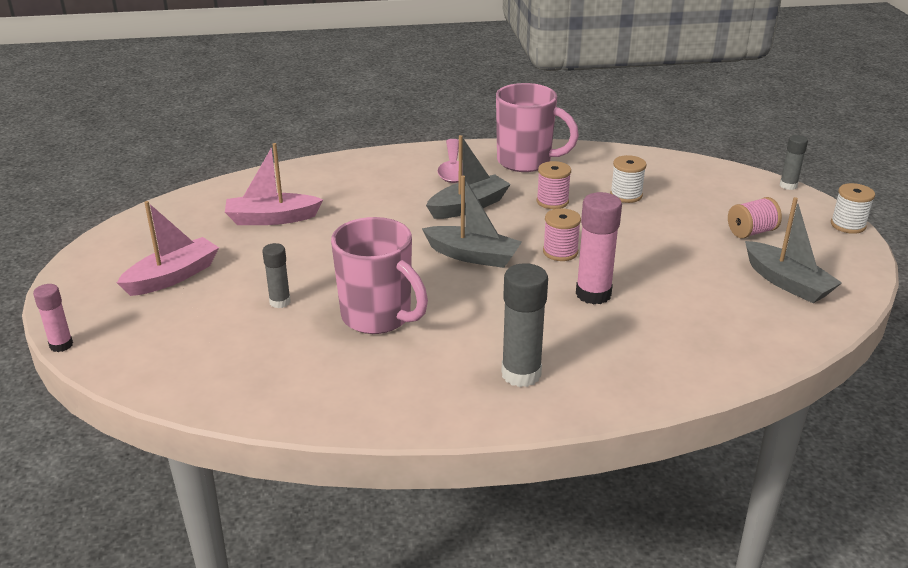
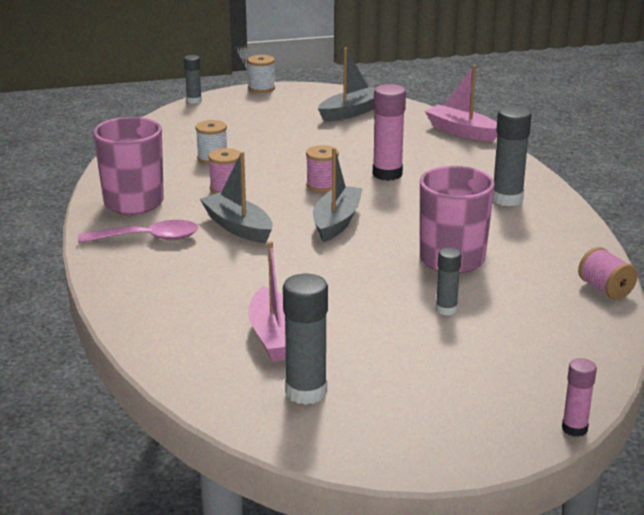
camera: 95 degrees left, 5 degrees down
(172, 277) = (419, 382): pink boat -> pink boat (462, 131)
(189, 228) = (306, 392): none -> grey glue stick
(751, 232) = (276, 118): pink spool -> pink spool (605, 289)

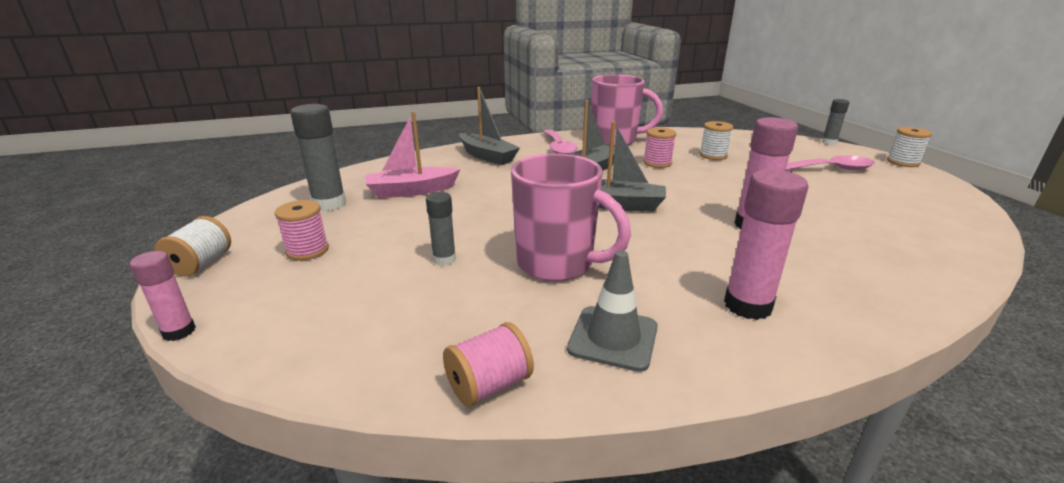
camera: 85 degrees right, 0 degrees up
(270, 118) = (830, 169): none -> pink spoon
(322, 186) = (694, 196): pink spool -> pink spool (307, 250)
(351, 112) = (906, 203): grey boat -> grey boat (487, 156)
(457, 452) = (201, 264): none -> white spool
(462, 131) = (953, 273): pink boat -> none
(507, 199) = (747, 306): grey glue stick -> pink glue stick
(550, 246) = (613, 338): none -> grey traffic cone

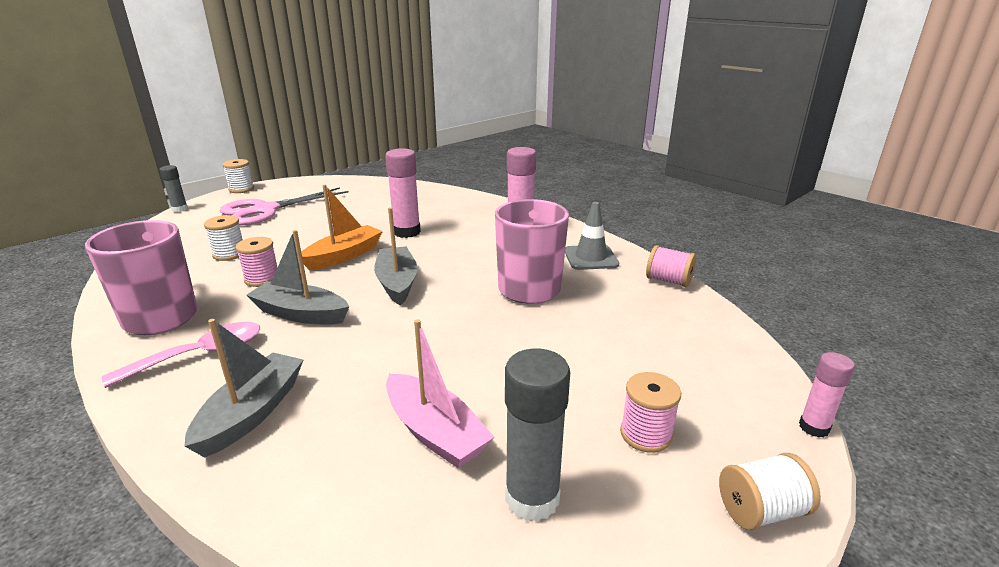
camera: 115 degrees left, 0 degrees up
(444, 259) = (572, 339): grey glue stick -> none
(692, 191) = (344, 256): none -> orange boat
(830, 169) = (265, 210): pink spoon -> pink scissors

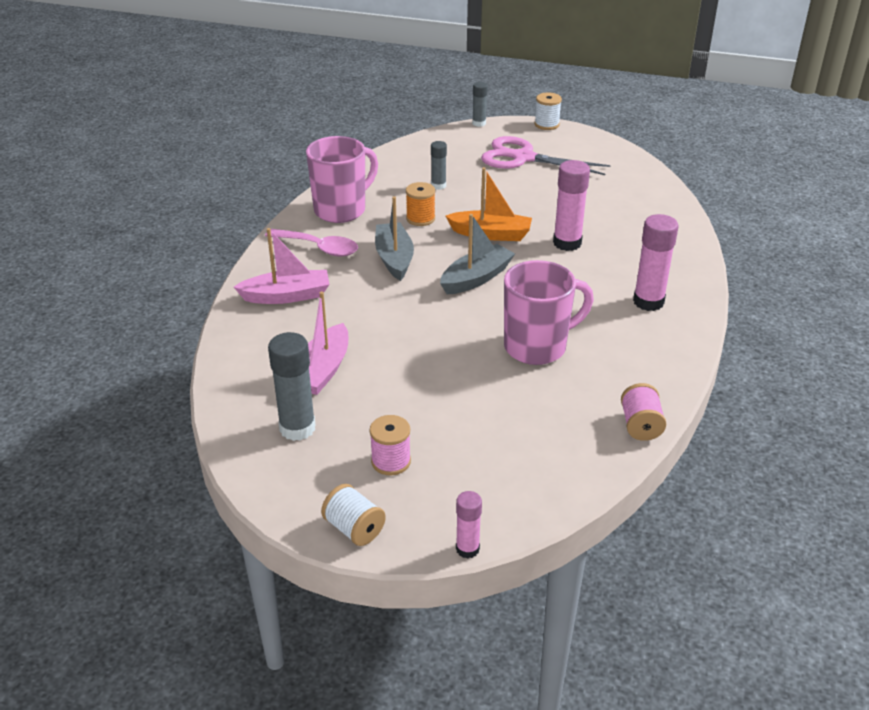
camera: 60 degrees right, 10 degrees up
(229, 254) = (438, 186): white spool -> grey glue stick
(252, 413) = (286, 296): grey boat -> pink boat
(262, 279) = (420, 218): pink spool -> orange spool
(591, 258) = (636, 364): grey traffic cone -> none

